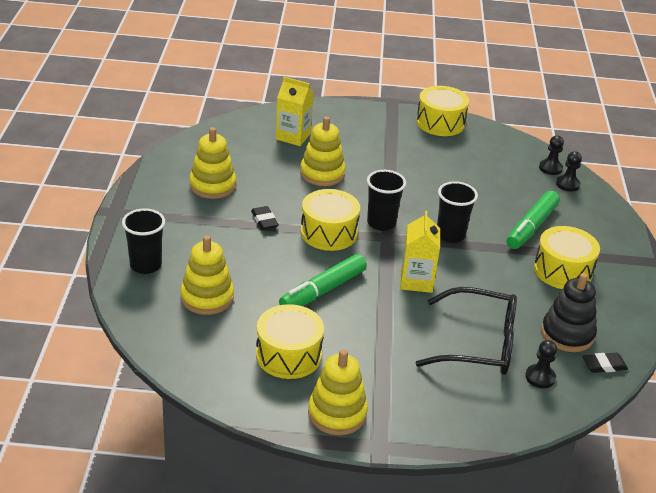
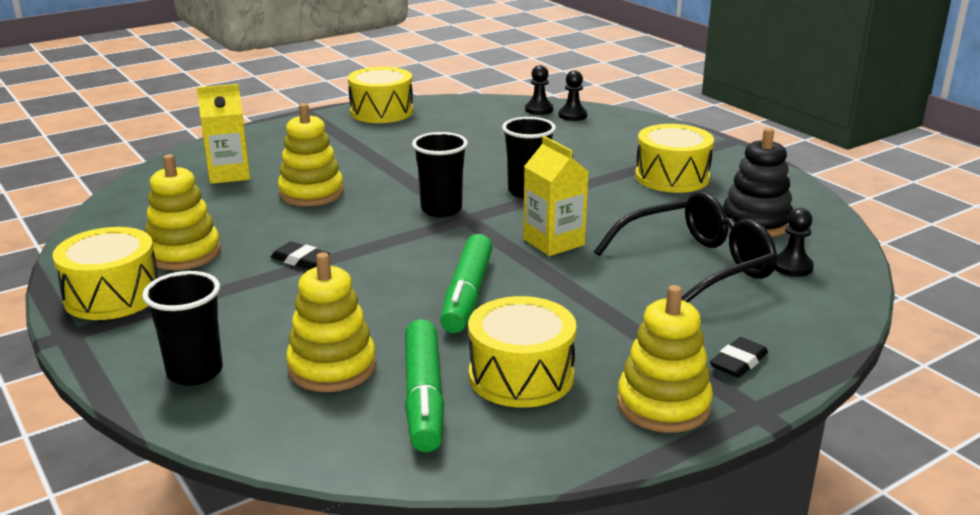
camera: 35 degrees left, 10 degrees down
(329, 232) = (395, 240): yellow drum -> yellow drum (112, 295)
(531, 227) = (592, 156): green marker -> green marker (423, 397)
(604, 365) = (824, 231): black eraser -> black eraser (738, 362)

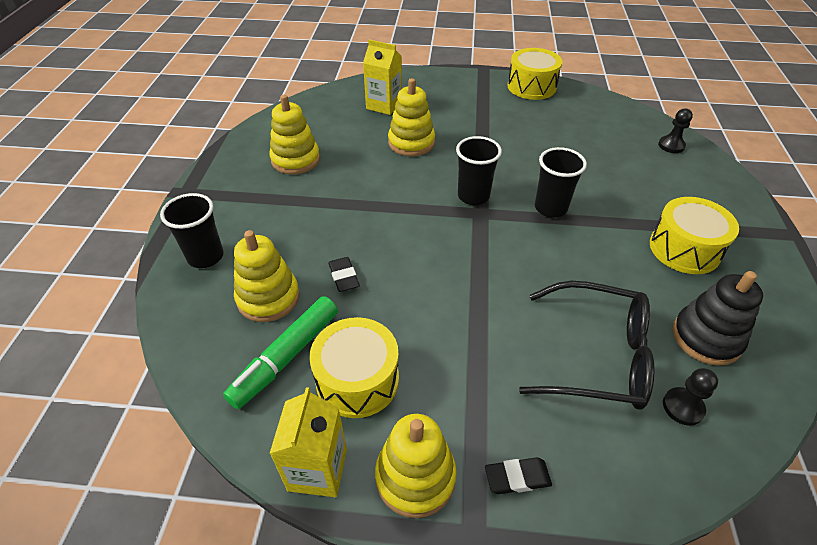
camera: 40 degrees right, 20 degrees up
(112, 295) = (232, 175): yellow drum -> none
(300, 260) = (346, 197): black eraser -> black eraser (344, 277)
(467, 295) = (405, 284): green marker -> none
(539, 110) = (650, 128): black pawn -> none
(553, 242) = (515, 268): yellow carton -> yellow carton (317, 469)

